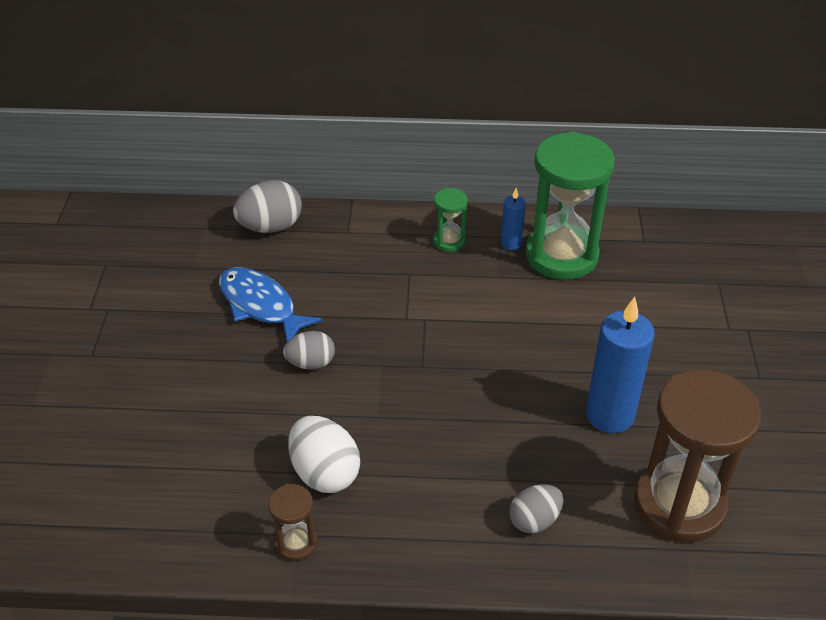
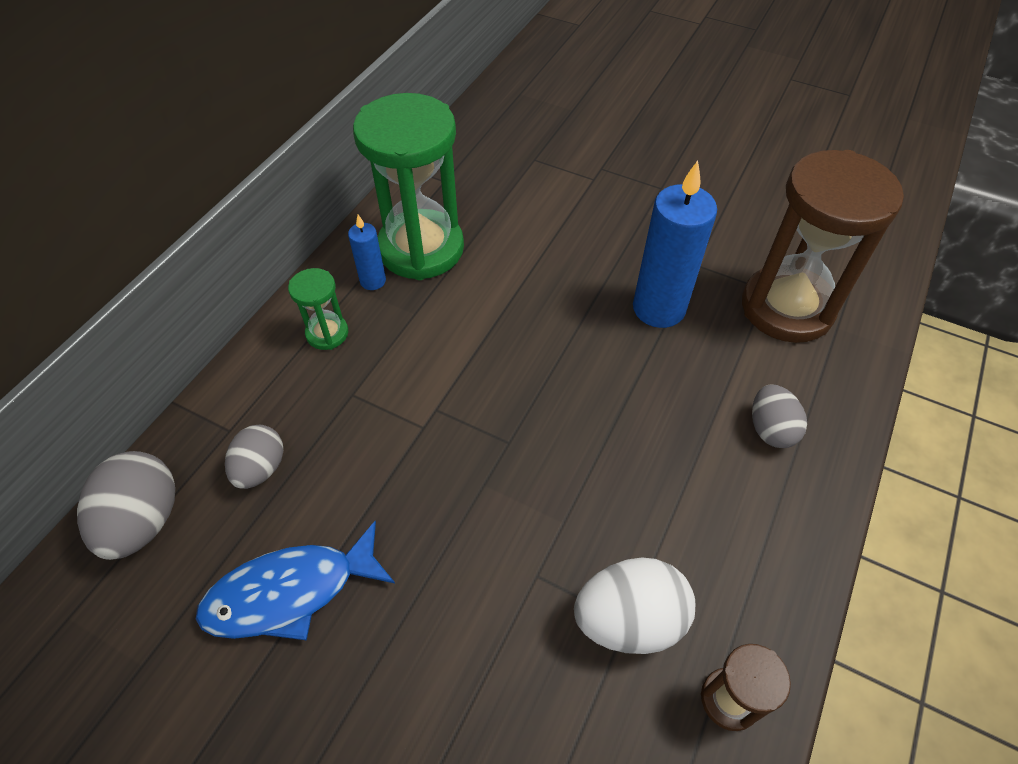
camera: 65 degrees left, 10 degrees up
(311, 363) = (436, 566): grey egg -> grey egg (261, 468)

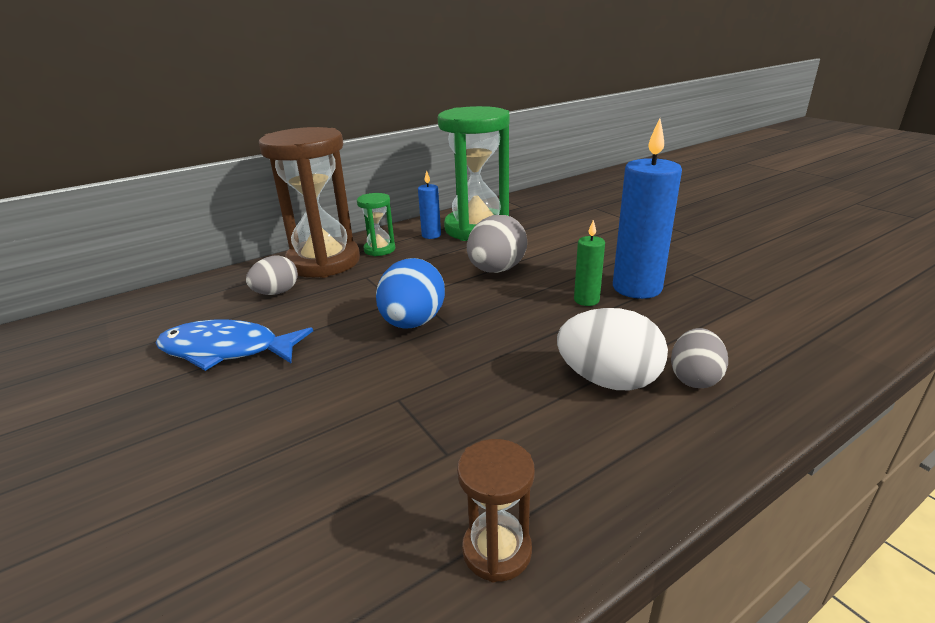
camera: 30 degrees right, 25 degrees down
(144, 521) = (190, 296): grey egg -> grey egg (496, 270)
(469, 456) = (413, 323): none -> blue egg
(622, 348) = (586, 300): none -> green candle
(629, 619) = (449, 453): white egg -> white egg (608, 380)
(786, 308) = (766, 313): brown hourglass -> brown hourglass (324, 262)

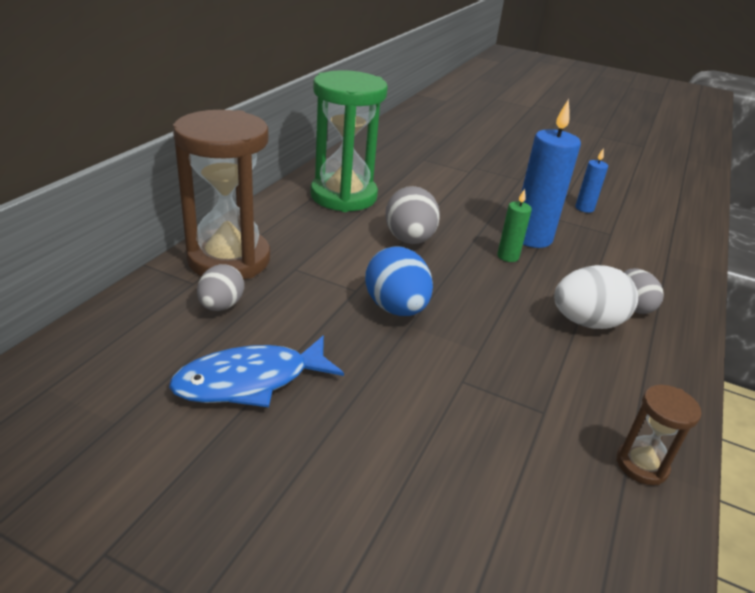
camera: 35 degrees left, 5 degrees up
(379, 249) = (273, 235): green hourglass -> none
(431, 235) = (307, 210): blue candle -> blue candle (584, 208)

